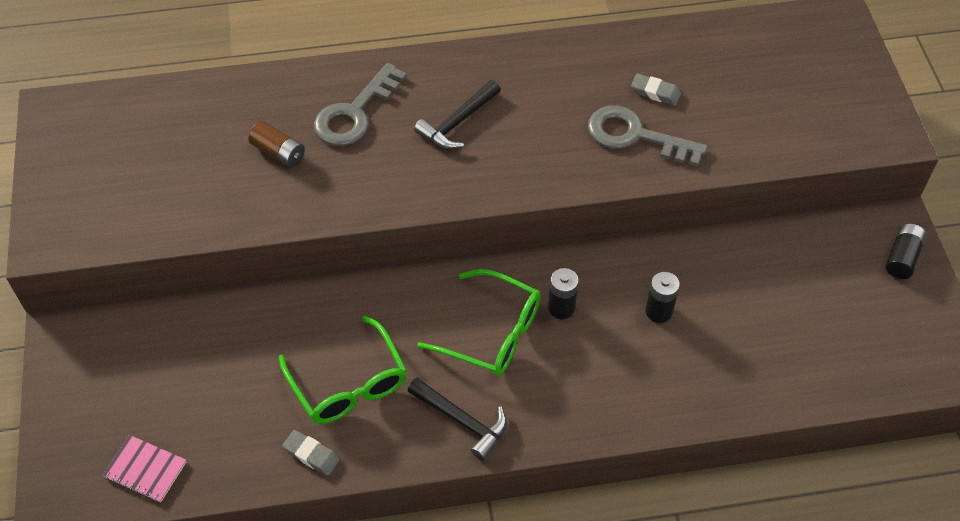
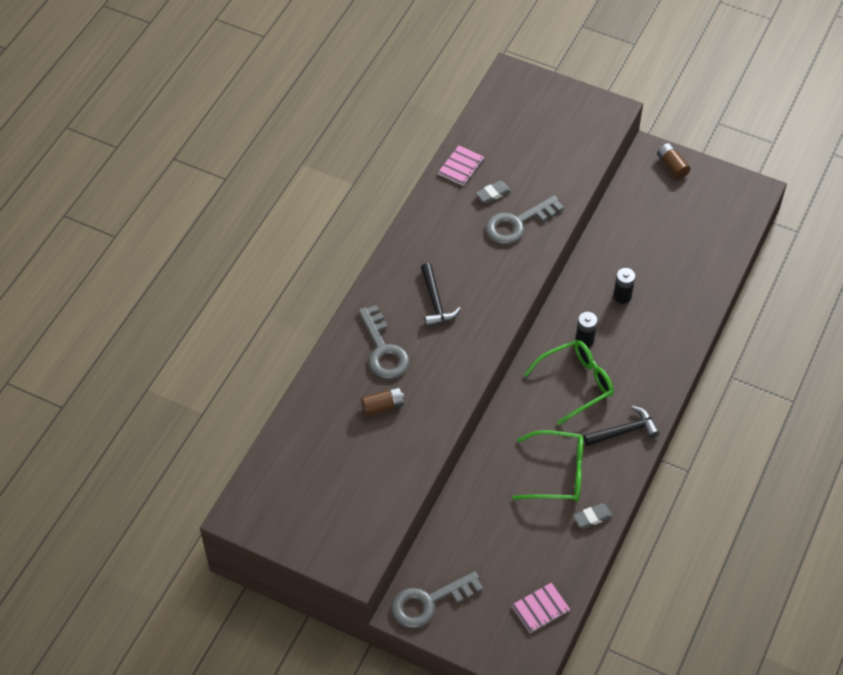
camera: 55 degrees left, 0 degrees up
(87, 352) = (429, 602): none -> grey key
(665, 45) = (461, 166): none -> pink notebook
(902, 258) = (672, 166): black battery -> brown battery

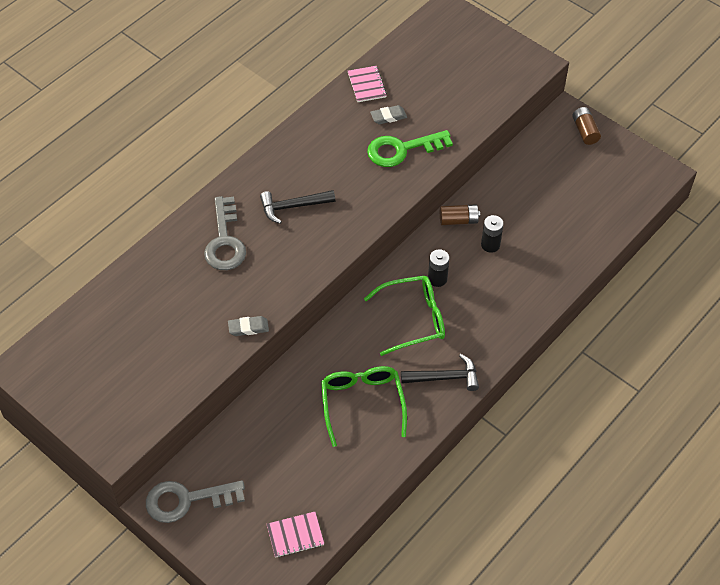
camera: 15 degrees right, 0 degrees up
(383, 406) = (203, 295): brown battery -> brown battery (458, 220)
(435, 302) = (293, 206): black hammer -> black hammer turned 75 degrees clockwise
(461, 166) = (367, 85): pink notebook -> pink notebook turned 60 degrees counterclockwise
(517, 223) = (402, 150): grey key -> green key
(557, 473) = (362, 403): green glasses -> green glasses turned 120 degrees counterclockwise
(592, 517) = (381, 456): grey eraser -> grey eraser (248, 328)

